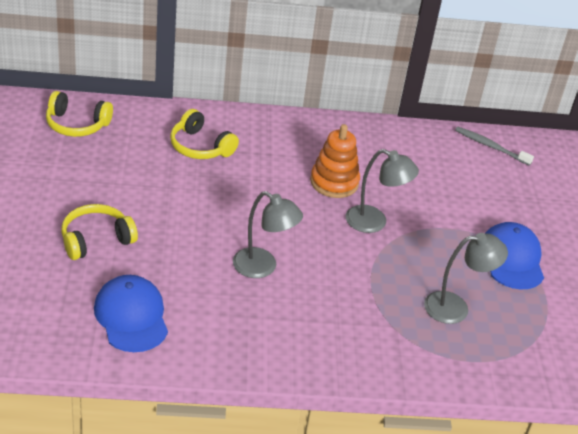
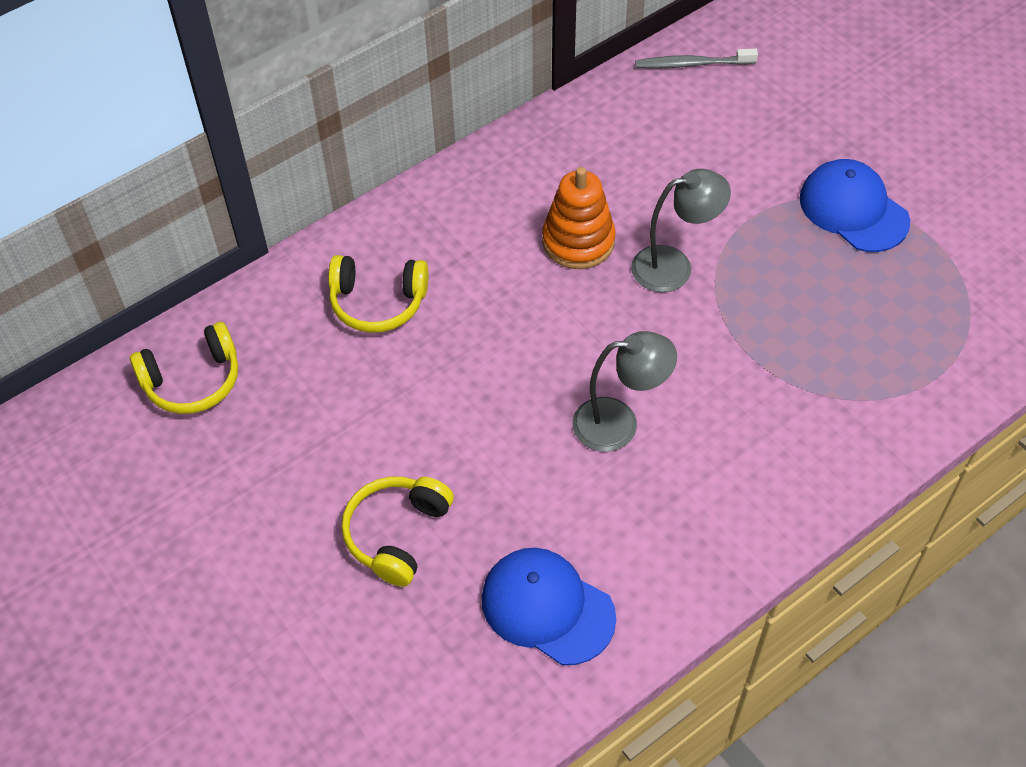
camera: 30 degrees left, 15 degrees up
(455, 307) = (859, 319): grey lamp -> none

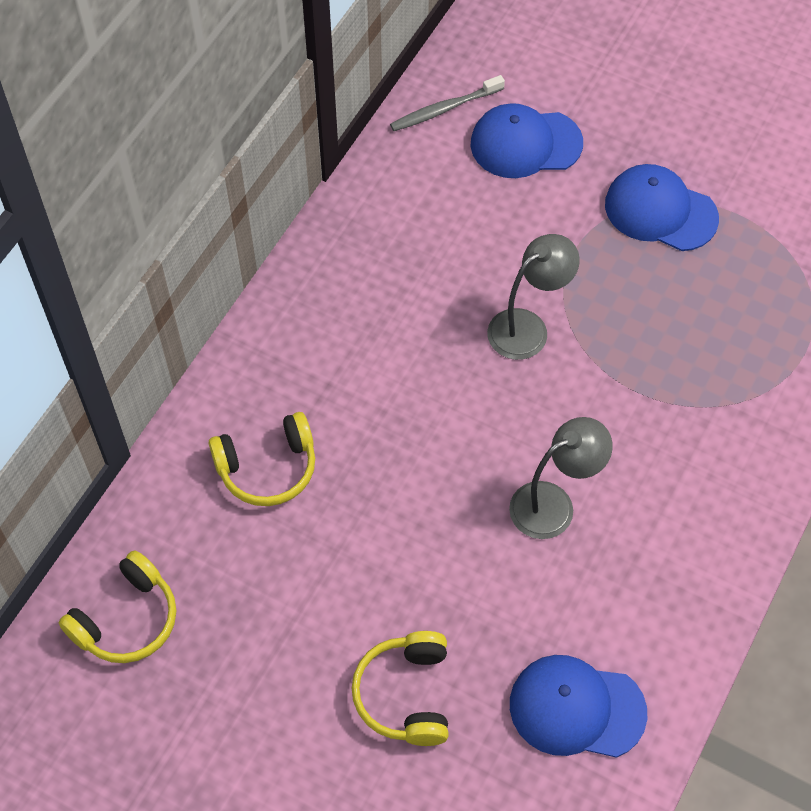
camera: 25 degrees left, 5 degrees up
(578, 241) = (427, 334): orange stacking toy -> none
(753, 114) = (525, 144): none -> blue cap

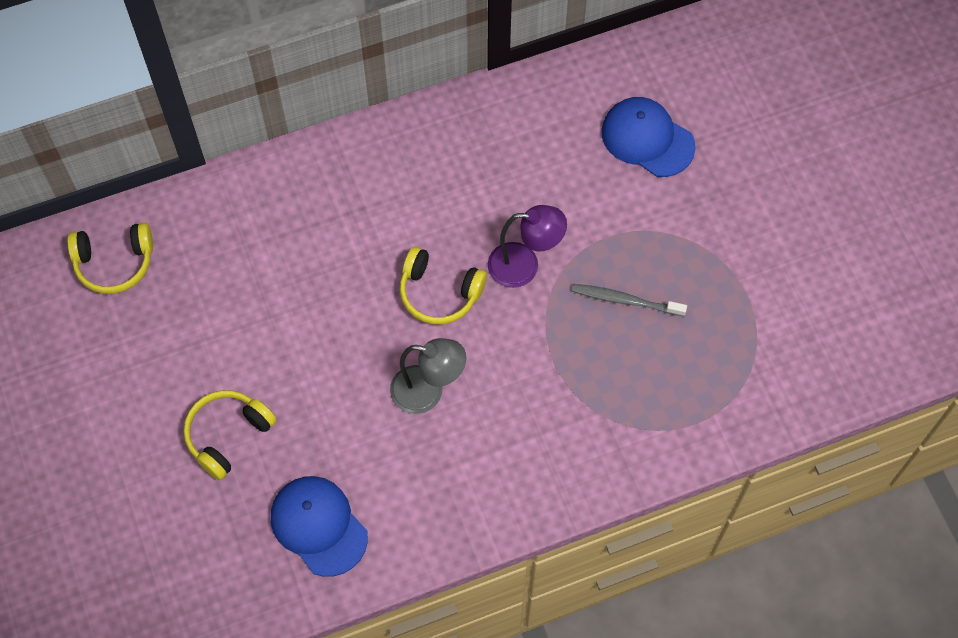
camera: 40 degrees right, 5 degrees up
(267, 468) = (277, 233): yellow headphones -> yellow headphones (439, 293)
(444, 109) = (615, 75): grey toothbrush -> grey toothbrush (625, 300)
(527, 327) = (524, 265): grey lamp -> purple lamp
(660, 211) = (694, 253): blue cap -> none

